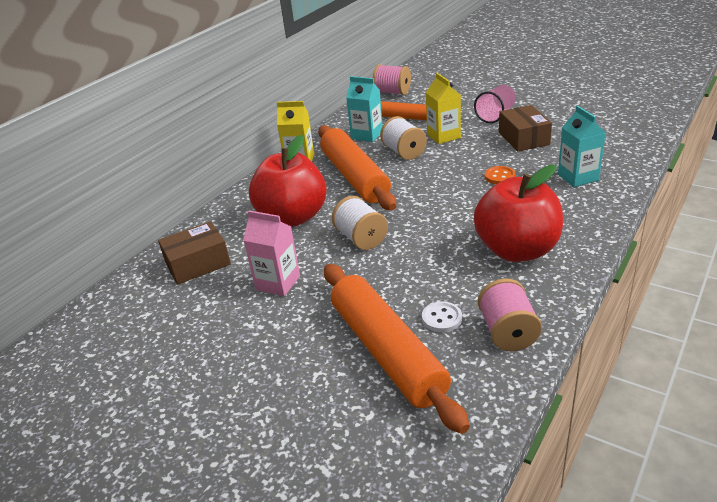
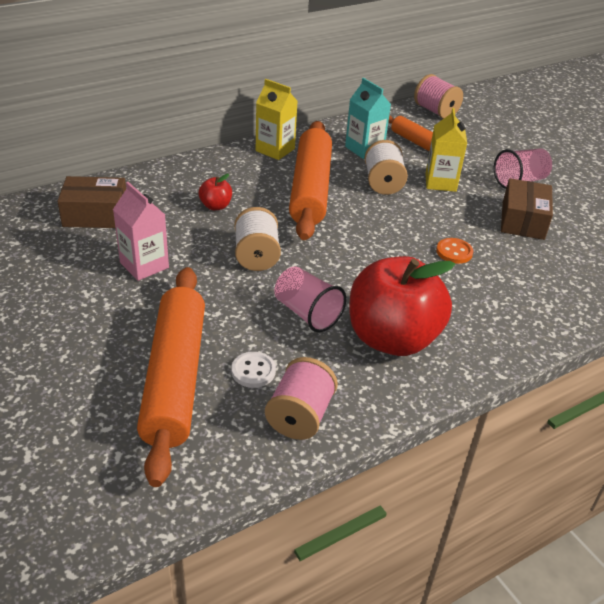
camera: 20 degrees right, 5 degrees up
(293, 217) = (216, 206): red apple -> red apple, size x0.41
(439, 261) = (307, 313): none -> pink cup
(578, 177) = (537, 289): turquoise carton -> none

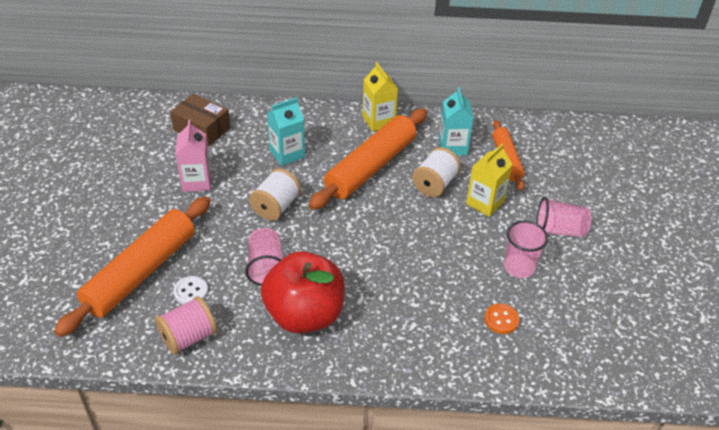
camera: 35 degrees right, 5 degrees up
(216, 206) = (287, 154): red apple -> turquoise carton
(435, 111) = (558, 132): pink spool -> none
(454, 252) = (427, 269): orange button -> orange button (501, 319)
(523, 220) = (519, 267): brown box -> pink cup

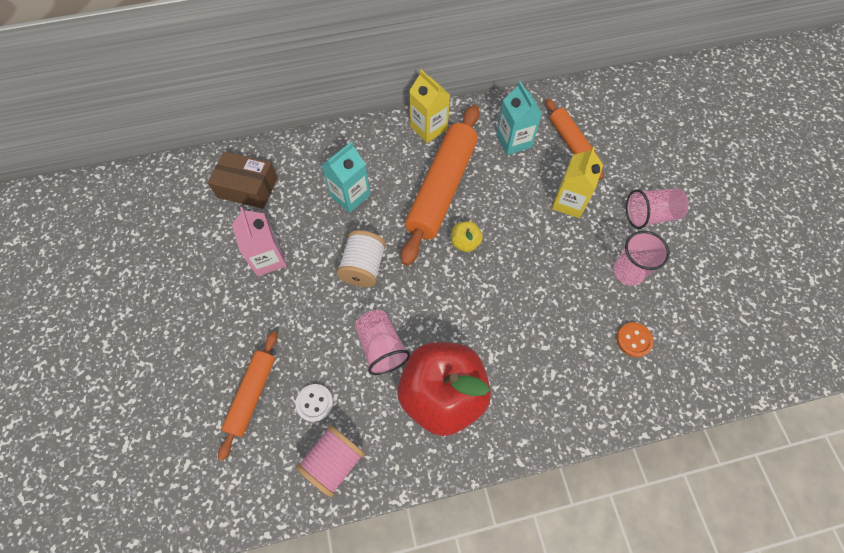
camera: 15 degrees left, 20 degrees up
(141, 272) = (252, 395): orange rolling pin -> orange rolling pin, size x0.56
(374, 210) = (465, 242): none -> yellow apple
(434, 184) = (513, 193): white spool -> none

